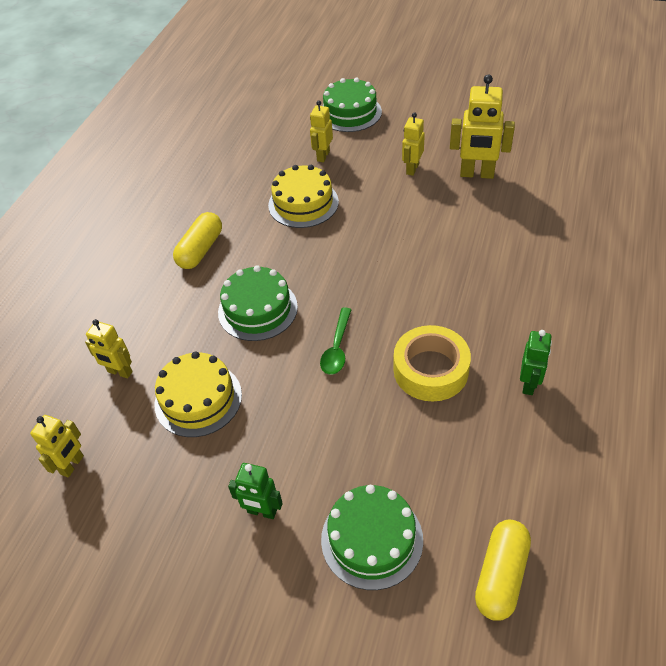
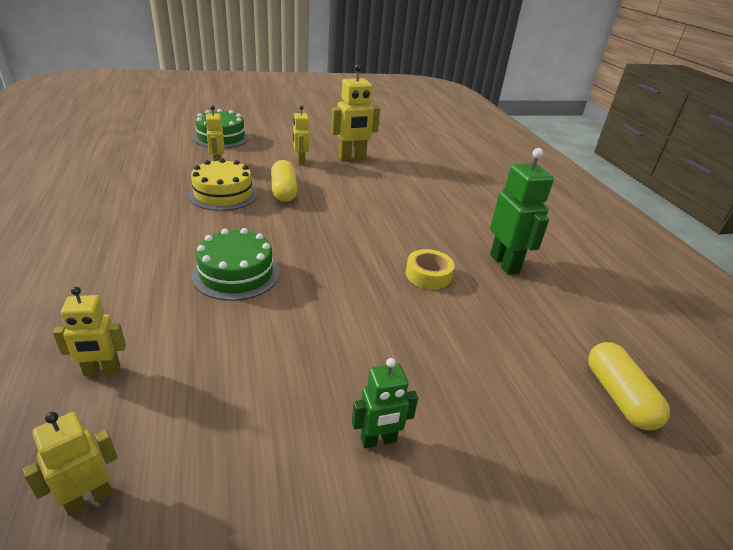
camera: 40 degrees left, 15 degrees down
(72, 465) = (88, 499): yellow robot -> yellow robot turned 120 degrees counterclockwise
(198, 399) = (225, 364): yellow cake -> none
(201, 250) = (138, 243): yellow capsule -> yellow capsule (284, 191)
(337, 348) = (337, 281): green spoon -> none
(372, 539) = (500, 416): green cake -> none
(430, 370) = (428, 275): yellow tape -> yellow tape, size x0.67
(529, 384) = (505, 263): green robot -> green robot, size x1.65

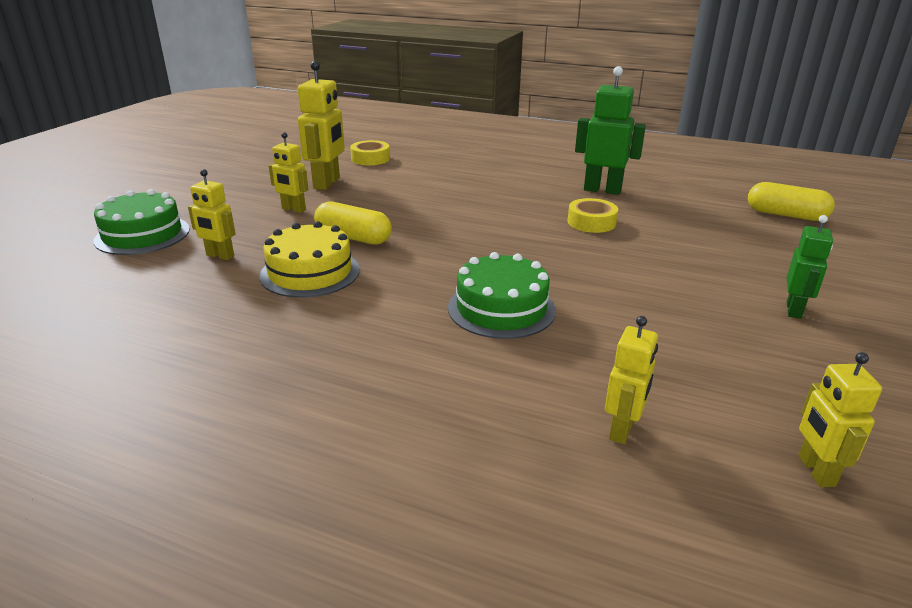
camera: 50 degrees left, 5 degrees down
(412, 157) = (370, 159): none -> yellow tape

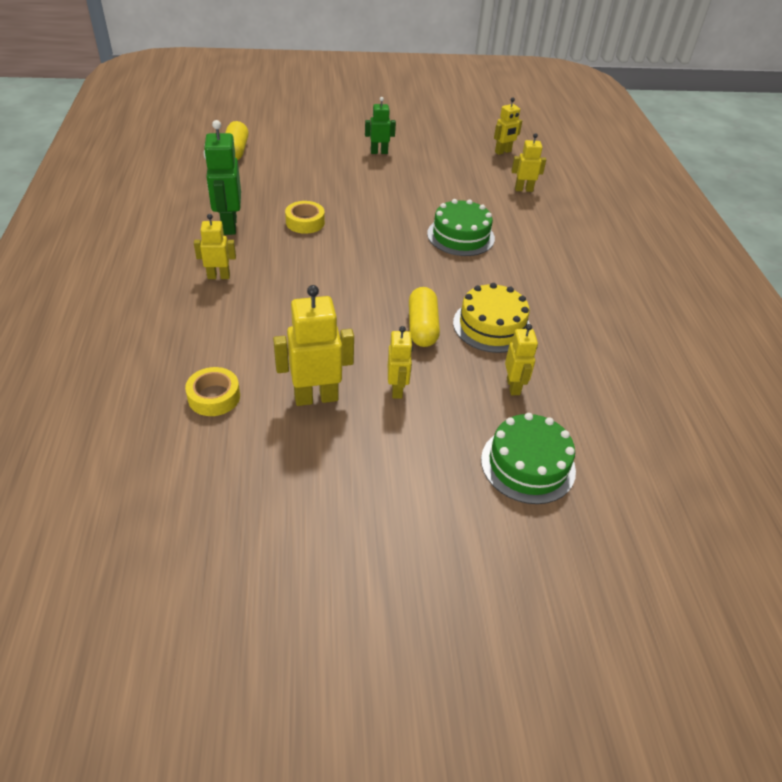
camera: 120 degrees left, 15 degrees up
(516, 176) = (219, 276): none -> yellow robot

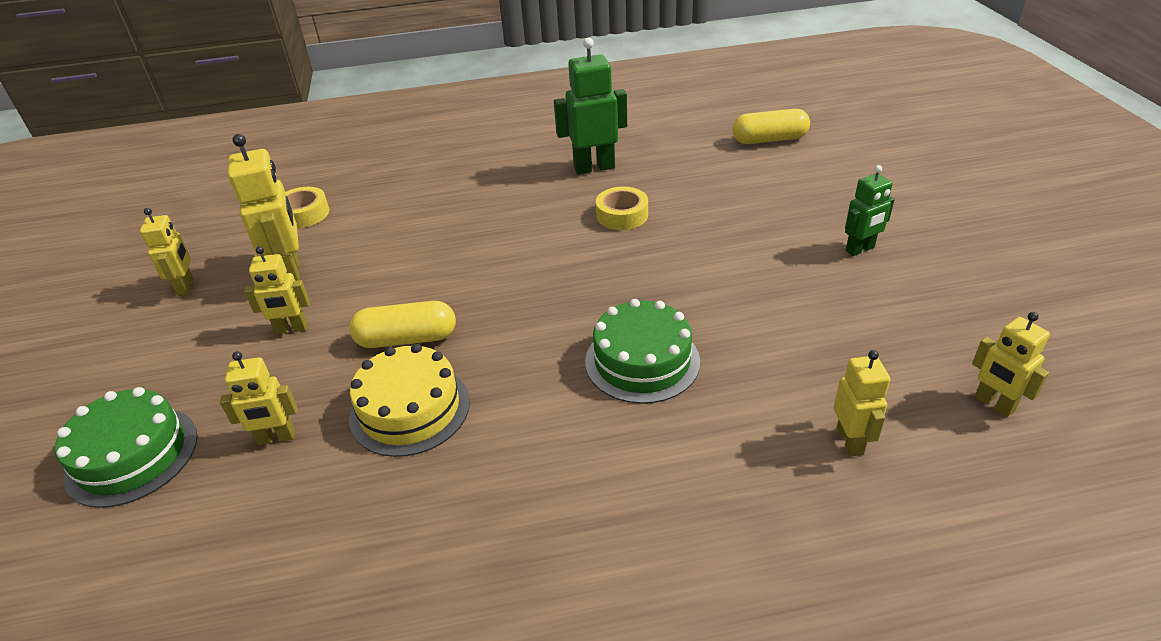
camera: 90 degrees right, 5 degrees down
(219, 276) = (494, 180): yellow robot -> yellow robot (186, 287)
(379, 152) = (860, 249): green robot -> green robot turned 75 degrees clockwise

